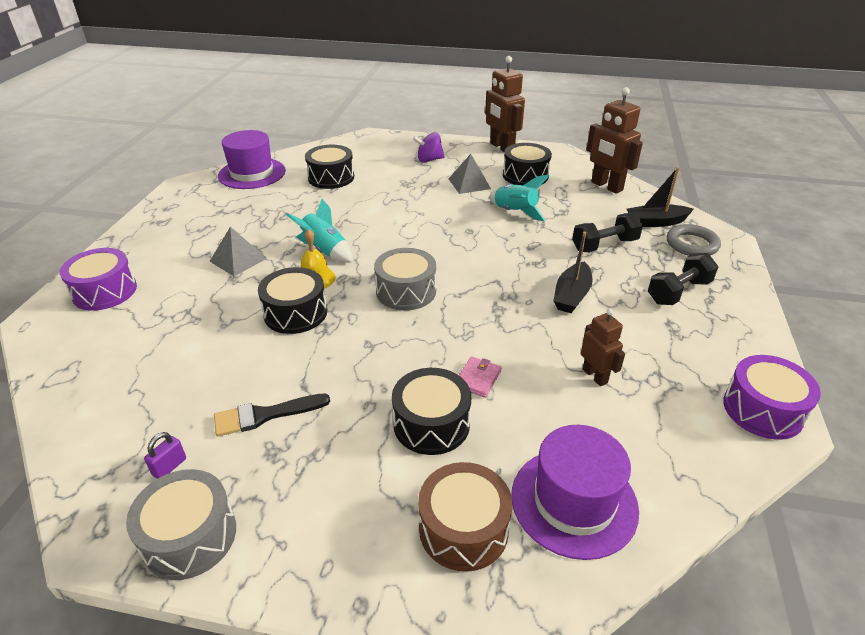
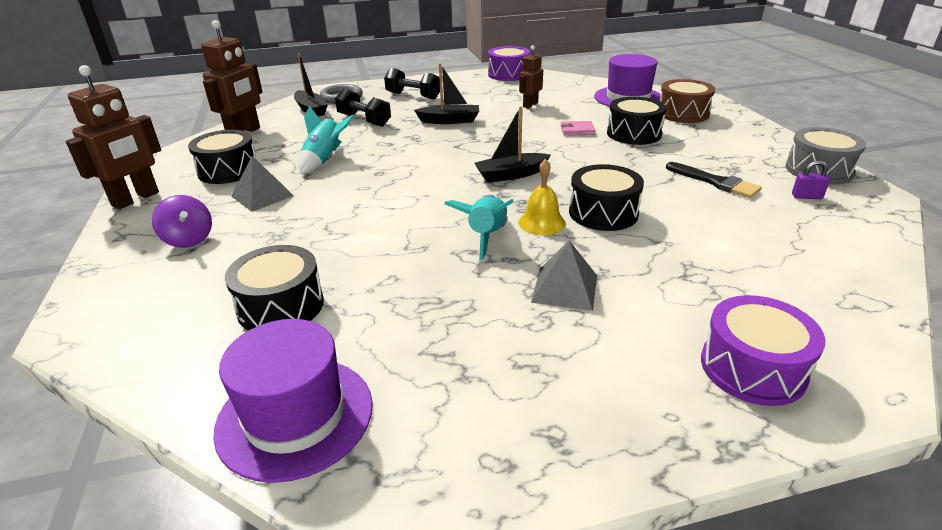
camera: 115 degrees left, 5 degrees down
(406, 291) = (511, 175): grey drum -> black boat

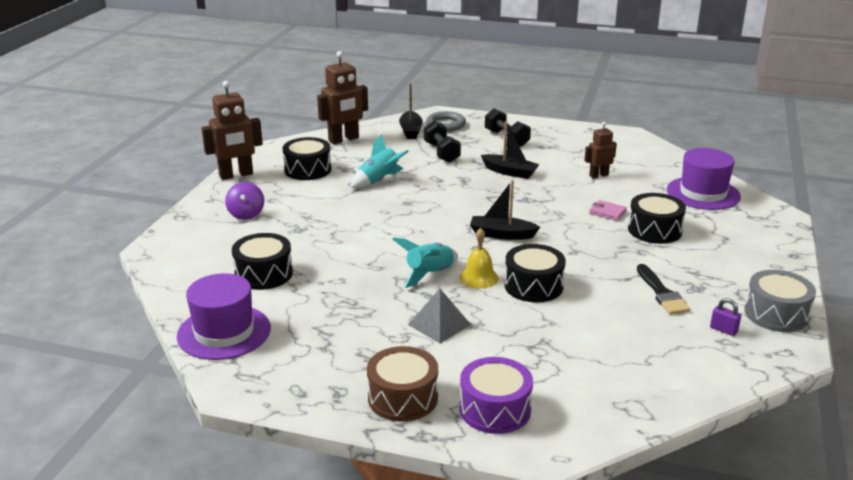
camera: 30 degrees right, 5 degrees down
(262, 196) = (313, 197): grey pyramid -> none
(508, 74) = (620, 137): purple drum -> none
(683, 113) = (733, 224): brown drum -> brown drum (403, 398)

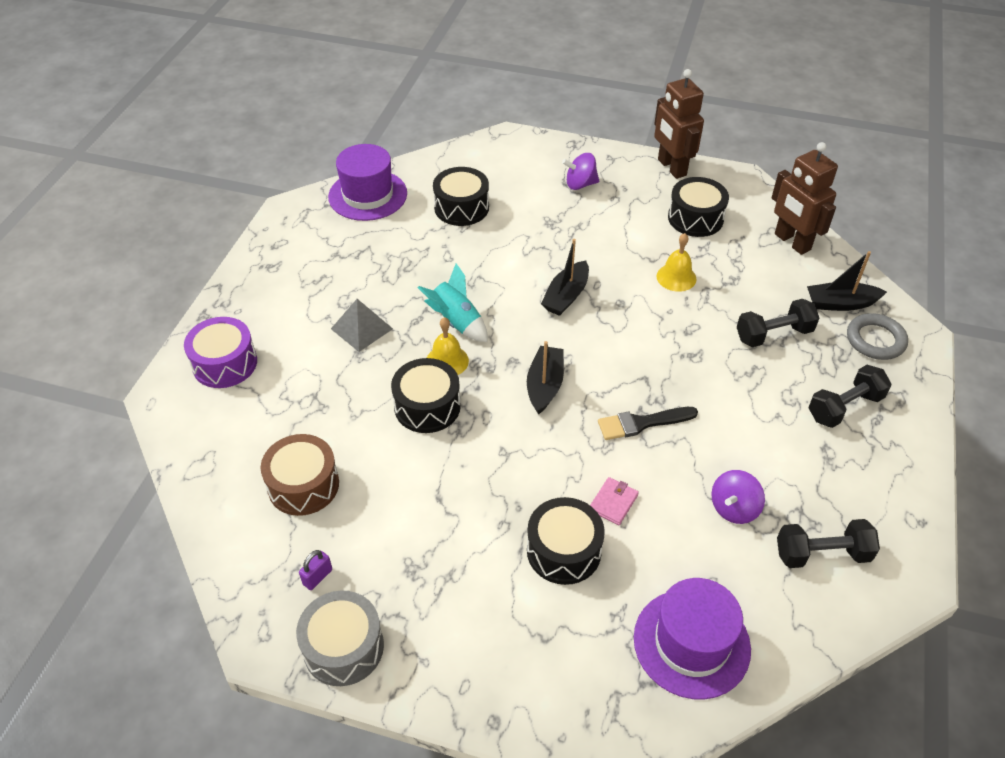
camera: 90 degrees right, 20 degrees up
(379, 180) = (676, 277): turquoise rocket -> yellow bell
(403, 398) = (255, 305): brown drum -> brown drum (303, 485)
(509, 172) = (725, 403): black boat -> black boat (566, 296)
(598, 175) = (734, 508): brown robot -> purple spinning top
(623, 154) = (822, 554): none -> black dumbbell
(662, 293) = (403, 528): black brush -> black brush (642, 423)

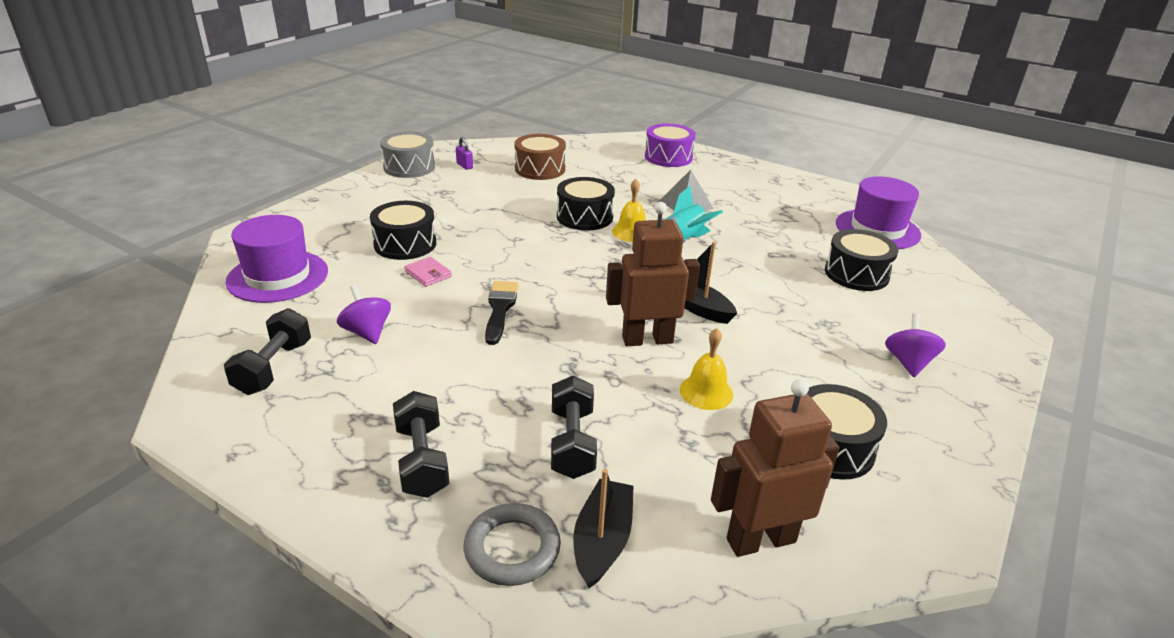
camera: 105 degrees right, 15 degrees down
(544, 385) = (577, 270): black boat -> none
(671, 167) = (963, 461): brown robot -> brown robot (647, 339)

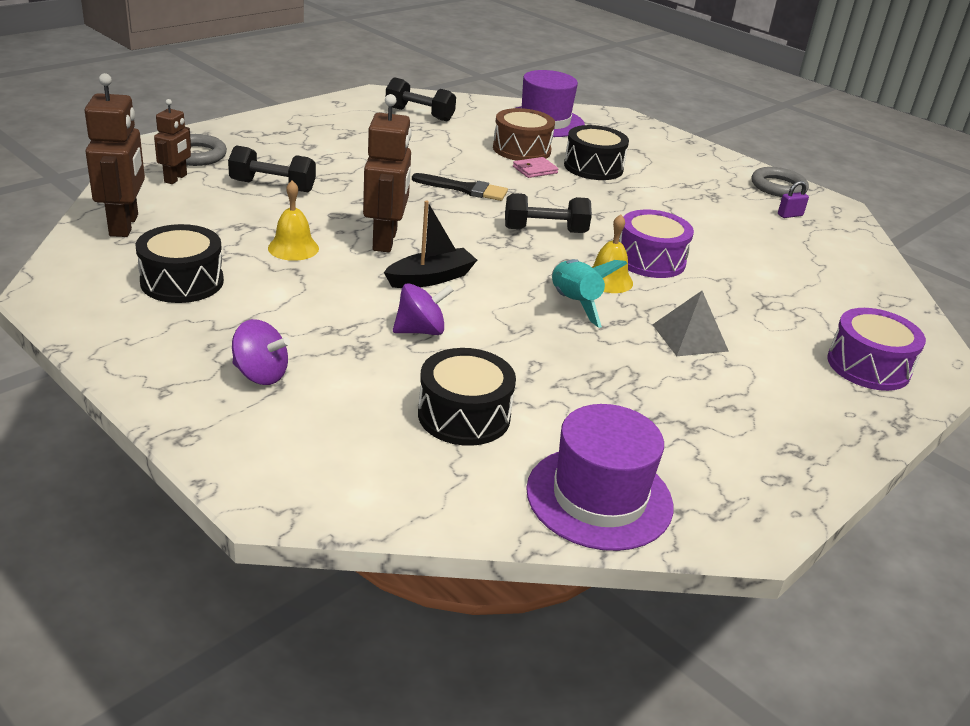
camera: 100 degrees right, 0 degrees up
(367, 332) = (450, 141): purple spinning top -> purple spinning top (420, 331)
(409, 167) = (778, 187): grey drum -> grey ring
(422, 460) = (292, 142): black dumbbell -> black dumbbell (545, 230)
(540, 169) = (791, 257): brown drum -> brown drum (521, 149)
(584, 217) = (650, 260): black drum -> purple drum
(602, 541) = (176, 178): black boat -> brown robot

